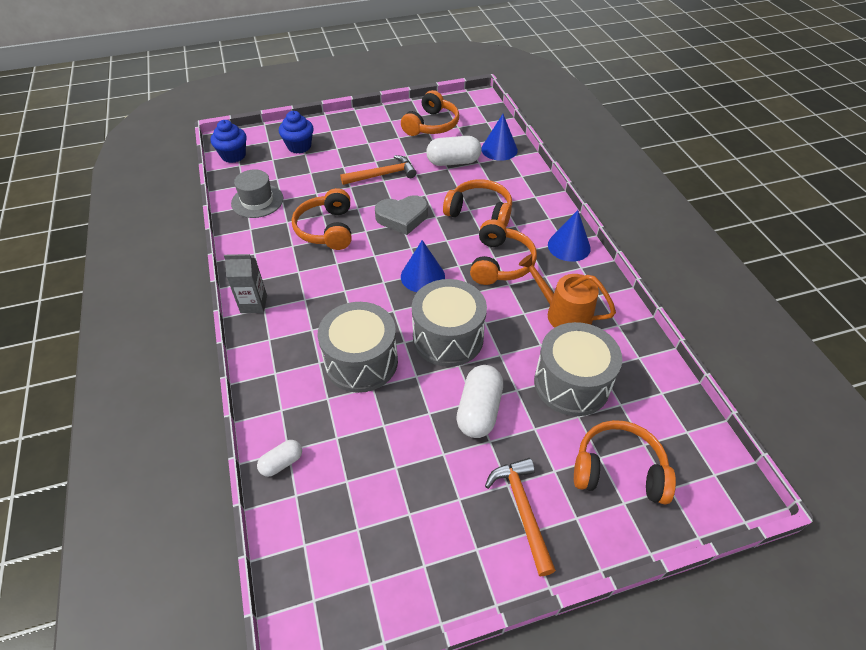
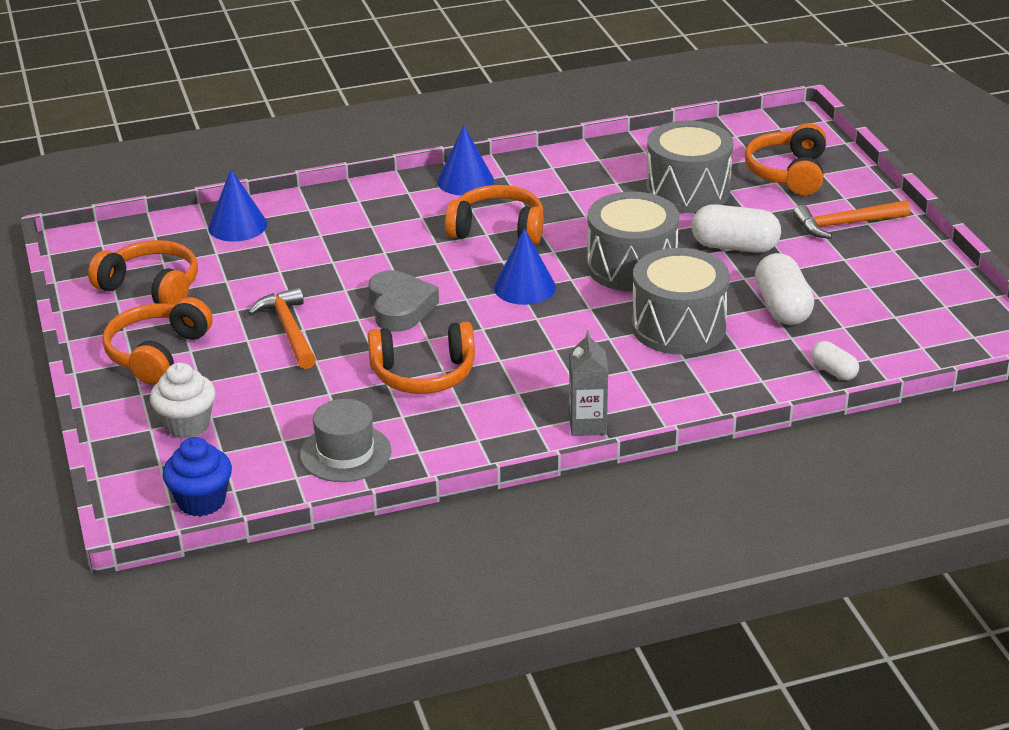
camera: 90 degrees left, 15 degrees down
(299, 146) = (187, 425): blue cupcake -> white cupcake
(453, 162) = (264, 265): white capsule -> white capsule (782, 307)
(479, 212) = (391, 243): orange headphones -> orange headphones (157, 353)
(563, 314) = (585, 190): orange watering can -> none

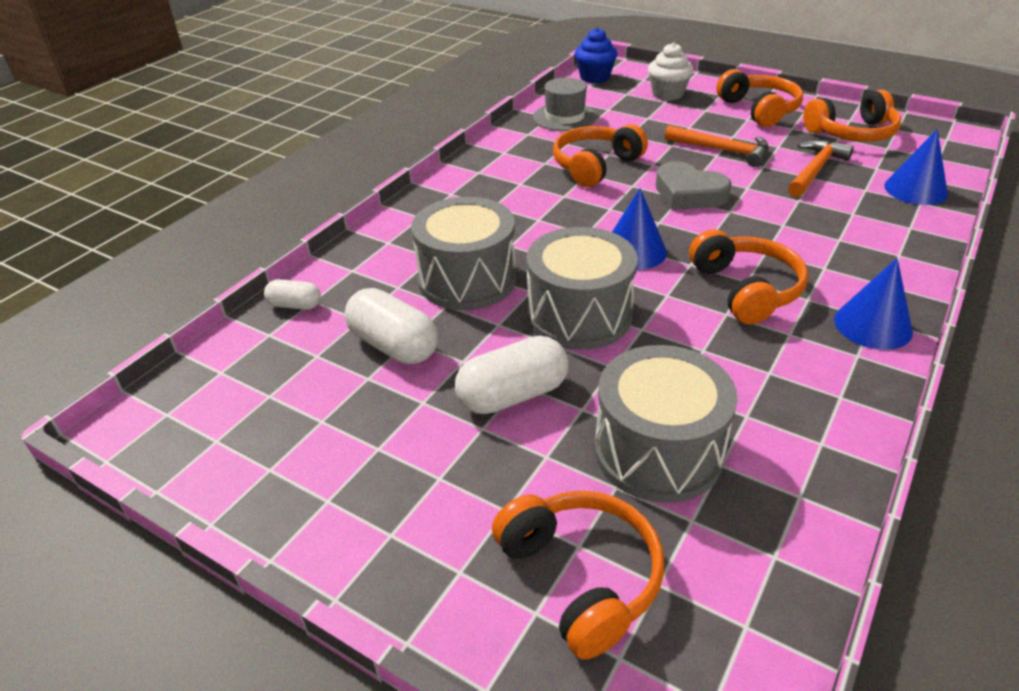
camera: 140 degrees right, 5 degrees up
(498, 229) = (746, 289): orange headphones -> orange headphones turned 75 degrees counterclockwise
(587, 425) = (447, 186): grey carton -> none
(845, 224) = (419, 511): orange hammer -> orange hammer (815, 170)

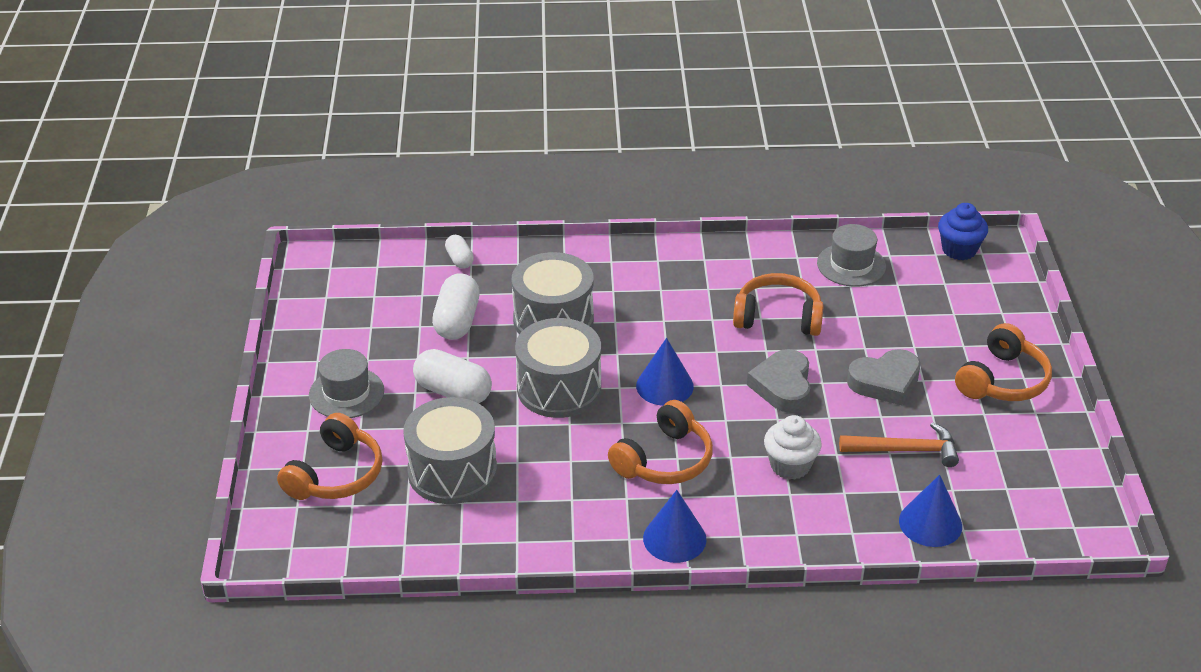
camera: 55 degrees right, 0 degrees up
(423, 495) = (346, 393): none -> grey hat
(667, 94) = (972, 309): white cupcake -> white cupcake (790, 465)
(722, 150) = (885, 382): orange hammer -> grey heart
(852, 133) = (1015, 457): orange headphones -> none

